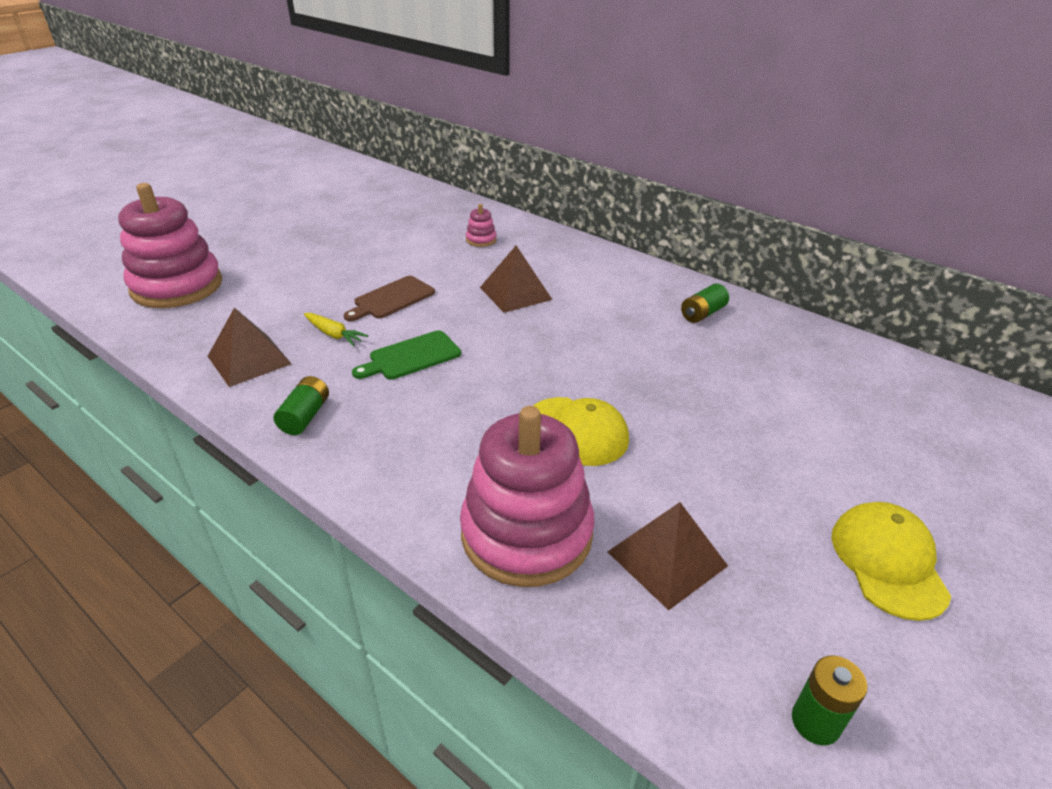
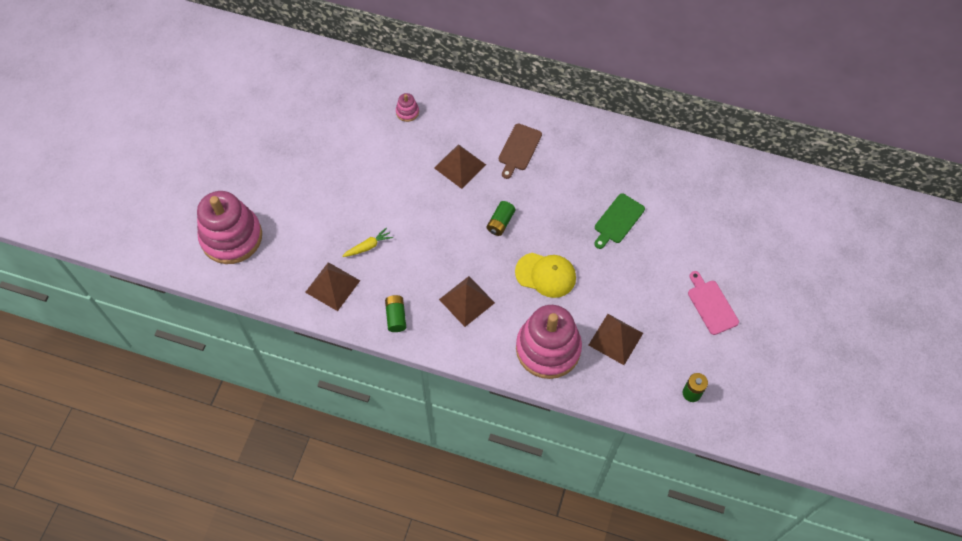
camera: 20 degrees left, 25 degrees up
(333, 334) = (368, 246): yellow carrot -> yellow carrot turned 45 degrees counterclockwise
(391, 299) = (383, 200): brown cutting board -> brown cutting board (519, 149)
(411, 356) = (427, 249): green cutting board -> green cutting board (618, 220)
(427, 428) = (466, 301): none -> brown pyramid
(702, 314) = (584, 147): green battery -> green battery (500, 222)
(888, 562) = (711, 305): yellow cap -> pink cutting board

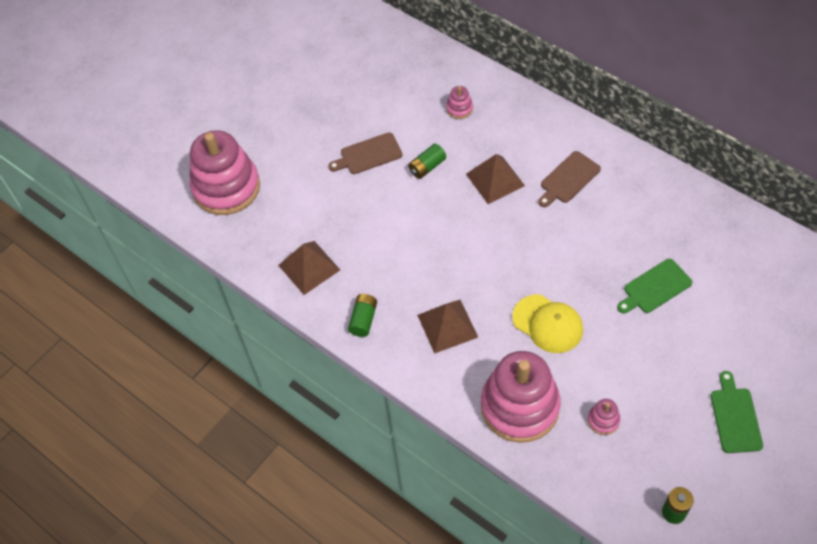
camera: 25 degrees right, 5 degrees down
(345, 173) = (368, 154): none -> brown cutting board
(368, 246) = (363, 237): yellow carrot -> none
(500, 222) = (517, 252): green battery -> green battery (427, 167)
(615, 339) = (603, 420): brown pyramid -> pink stacking toy
(711, 305) = (735, 417): pink cutting board -> green cutting board

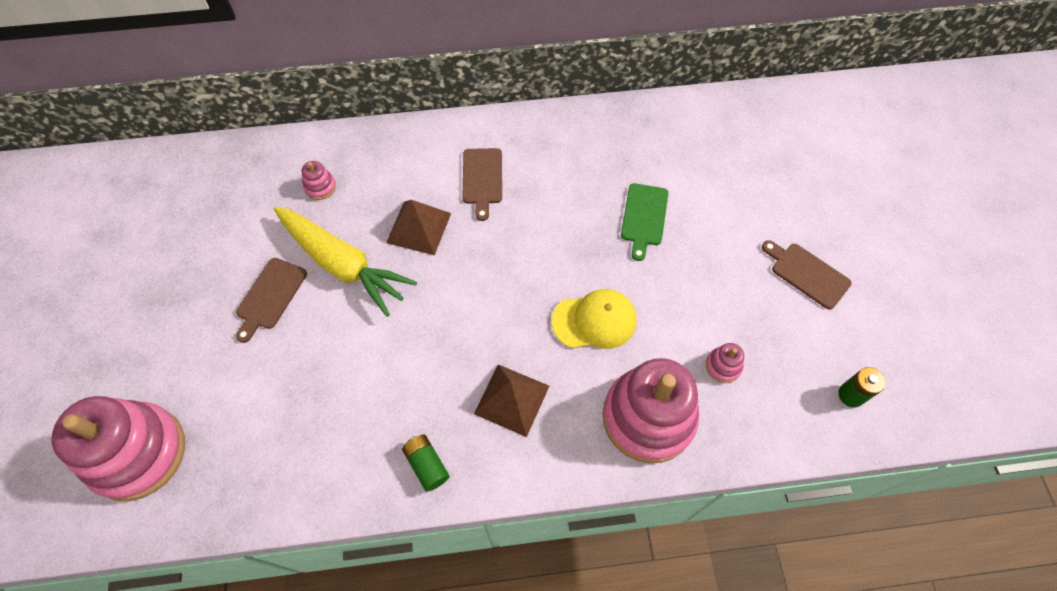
camera: 50 degrees left, 5 degrees up
(309, 267) = (317, 461): brown pyramid -> none
(427, 167) = (342, 264): green battery -> yellow carrot
(735, 417) = (807, 274): green cutting board -> brown cutting board

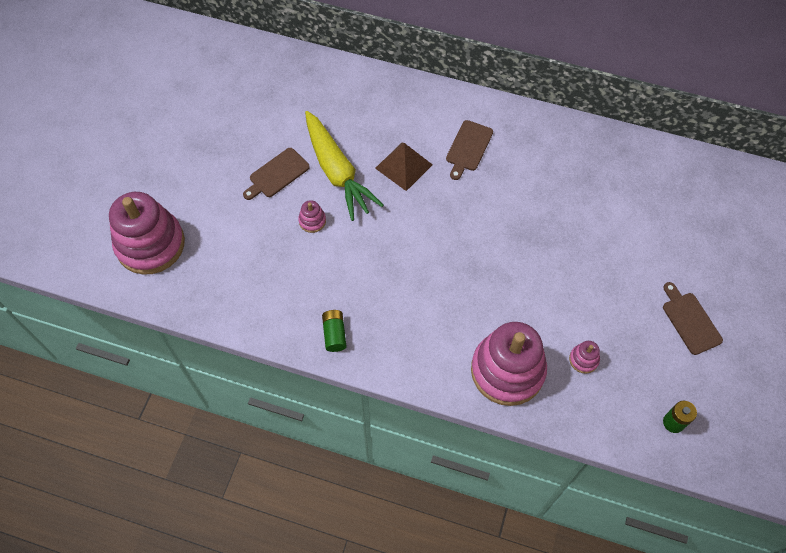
camera: 25 degrees right, 0 degrees up
(320, 187) = (345, 108): pink stacking toy -> pink stacking toy (312, 221)
(512, 400) = (414, 316): brown pyramid -> none
(594, 321) = (502, 286): yellow cap -> none
(644, 217) = (580, 225): green cutting board -> none

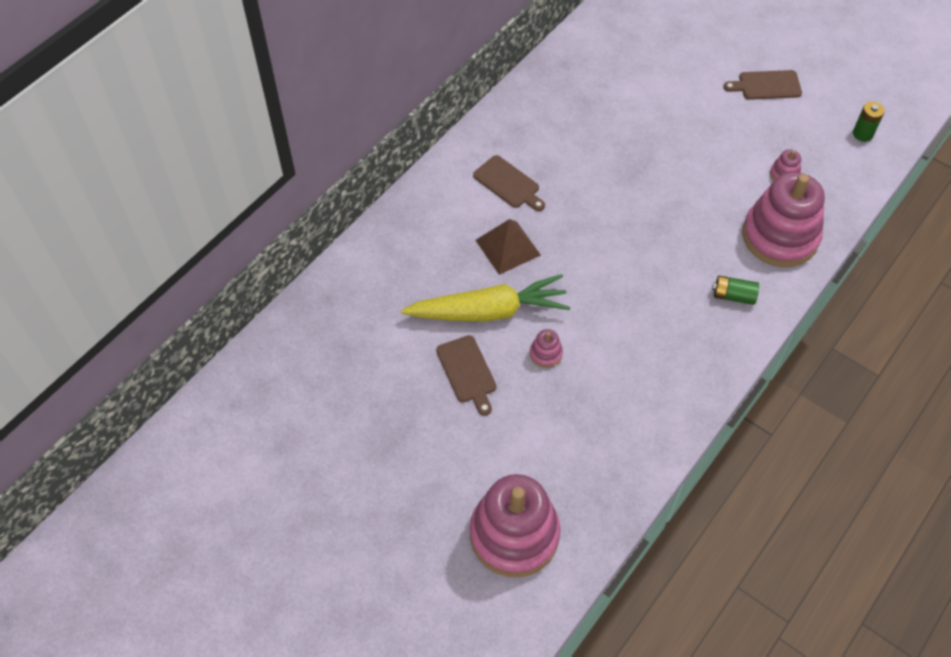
camera: 70 degrees left, 5 degrees down
(334, 334) = (696, 372): green battery -> green battery (733, 296)

